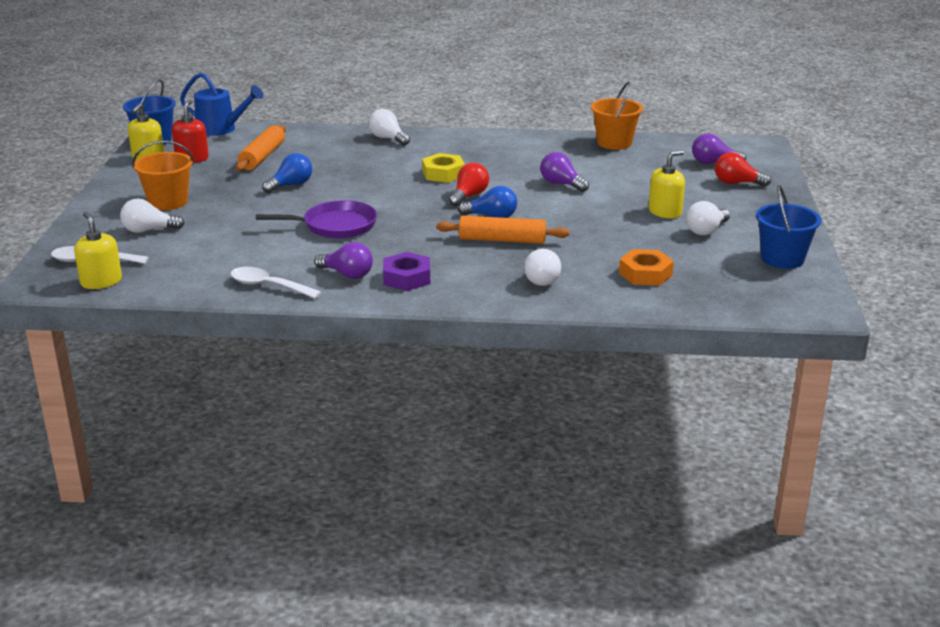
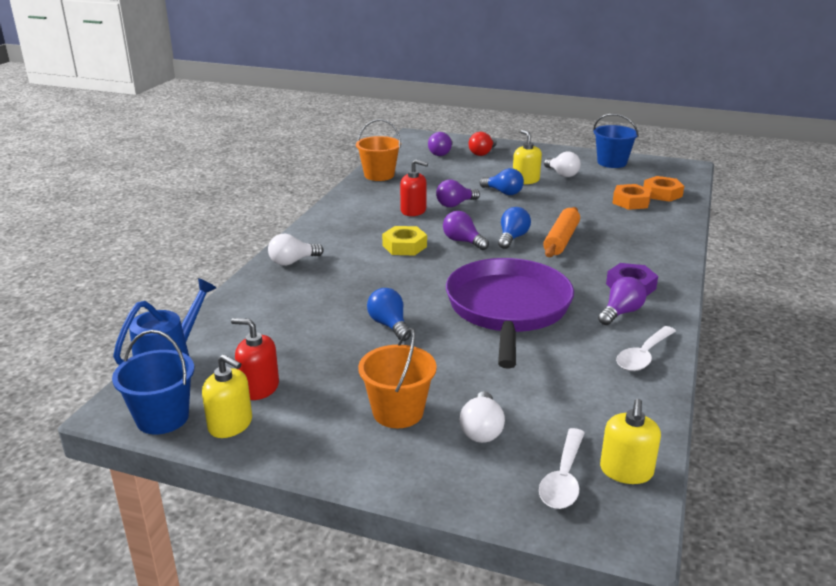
camera: 75 degrees left, 0 degrees up
(101, 282) = (626, 471): yellow soap dispenser -> yellow soap dispenser turned 60 degrees counterclockwise
(262, 156) = (290, 337): orange rolling pin -> none
(335, 226) = (508, 309): purple pan -> purple pan, size x1.69
(469, 196) = (463, 241): red light bulb -> purple light bulb
(530, 168) = (413, 211): none -> red soap dispenser
(542, 279) = (636, 235): white light bulb -> none
(615, 203) = (503, 192): none -> blue light bulb
(691, 293) = (662, 194): none -> orange nut

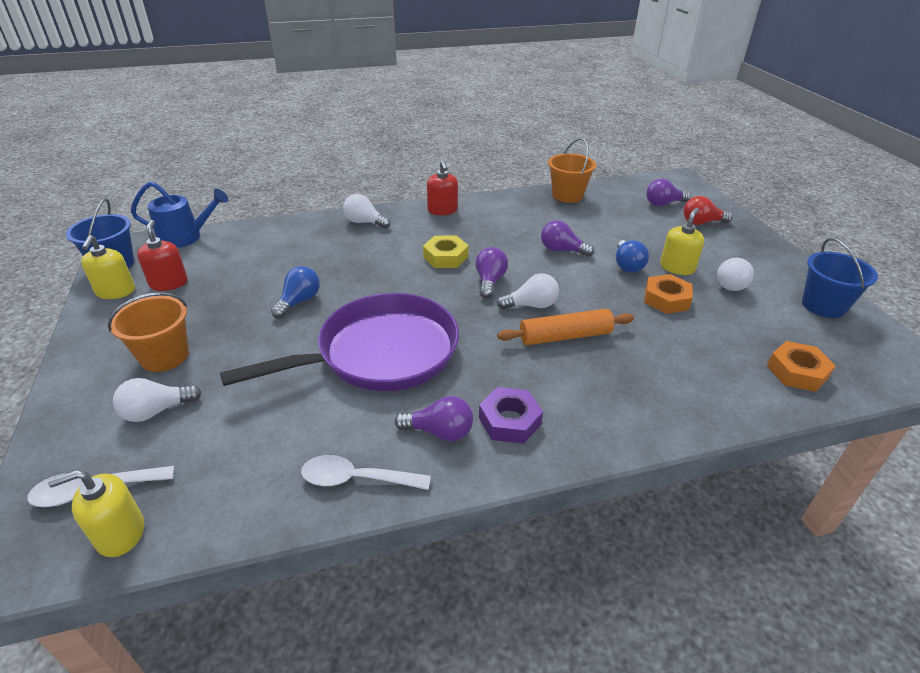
camera: 55 degrees right, 10 degrees up
(413, 211) = (519, 236): red soap dispenser -> red soap dispenser (442, 210)
(512, 238) = (531, 305): blue light bulb -> white light bulb
(631, 202) = (733, 354): orange nut -> orange nut (666, 299)

